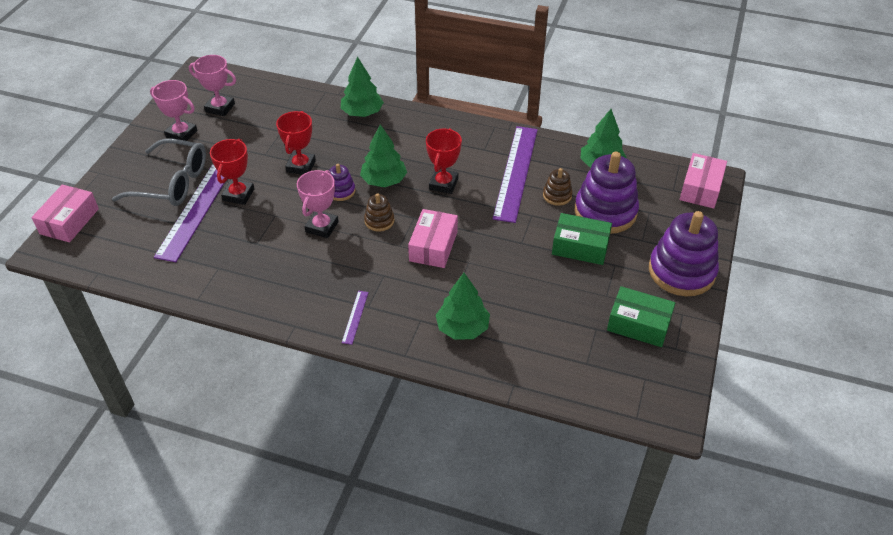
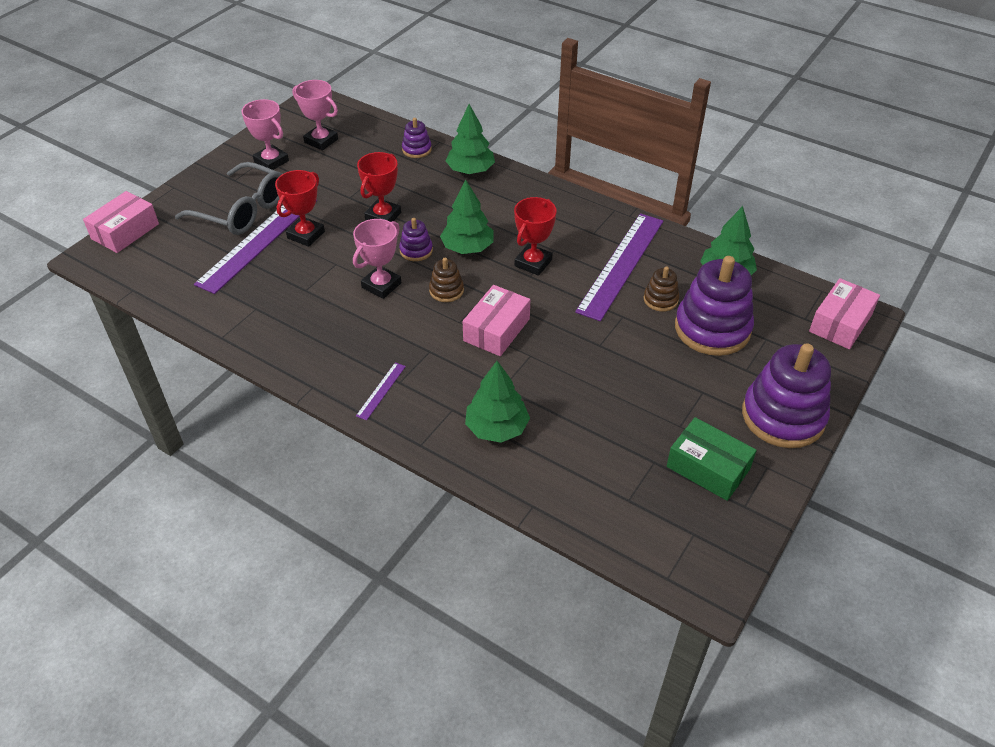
camera: 15 degrees right, 0 degrees up
(308, 102) = (416, 149): none -> purple stacking toy
(580, 247) = (668, 363): green box -> none

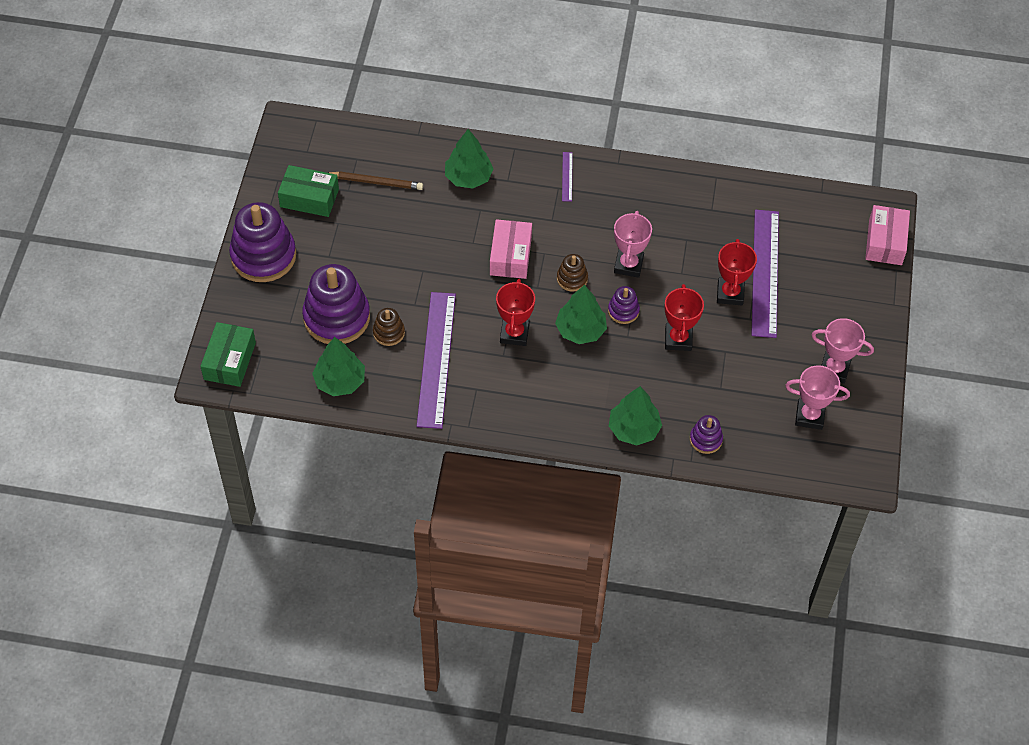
camera: 155 degrees right, 10 degrees up
(241, 210) = (809, 300): grey glasses -> none
(614, 459) = (376, 182): none -> brown pencil
(840, 323) = (230, 361): pink box -> green box

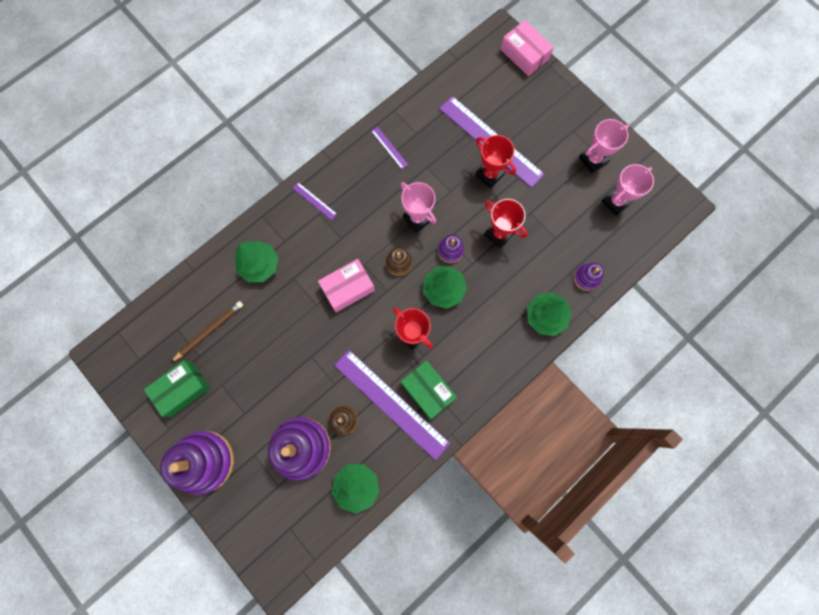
camera: 50 degrees left, 20 degrees up
(230, 361) = (275, 555): green box -> green box (428, 390)
(510, 256) = (348, 288): pink box -> pink box turned 75 degrees counterclockwise
(675, 198) = (389, 148): none -> purple ruler

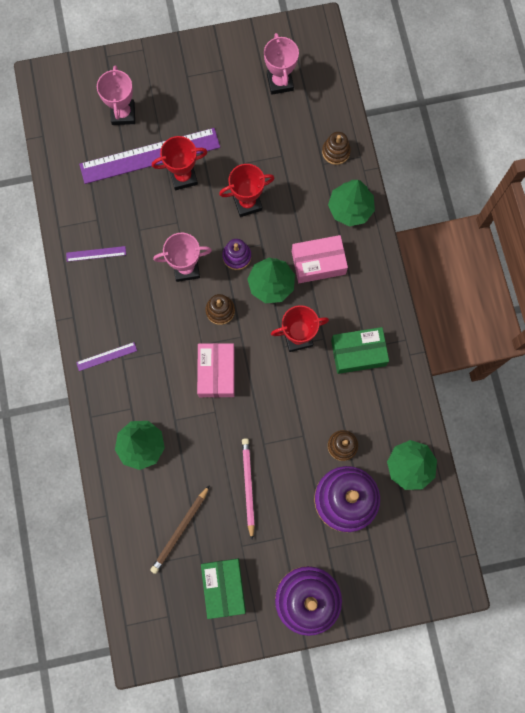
camera: 60 degrees left, 0 degrees up
(209, 331) = (180, 530): brown pencil -> brown pencil turned 135 degrees counterclockwise
(271, 363) = (248, 486): none -> pink pencil
(391, 403) = (352, 393): purple ruler -> none
(524, 54) = (79, 72): pink box -> pink box (318, 263)
(586, 278) = (336, 152): purple stacking toy -> brown stacking toy
(593, 160) = (227, 76): pink trophy -> pink trophy (123, 114)

